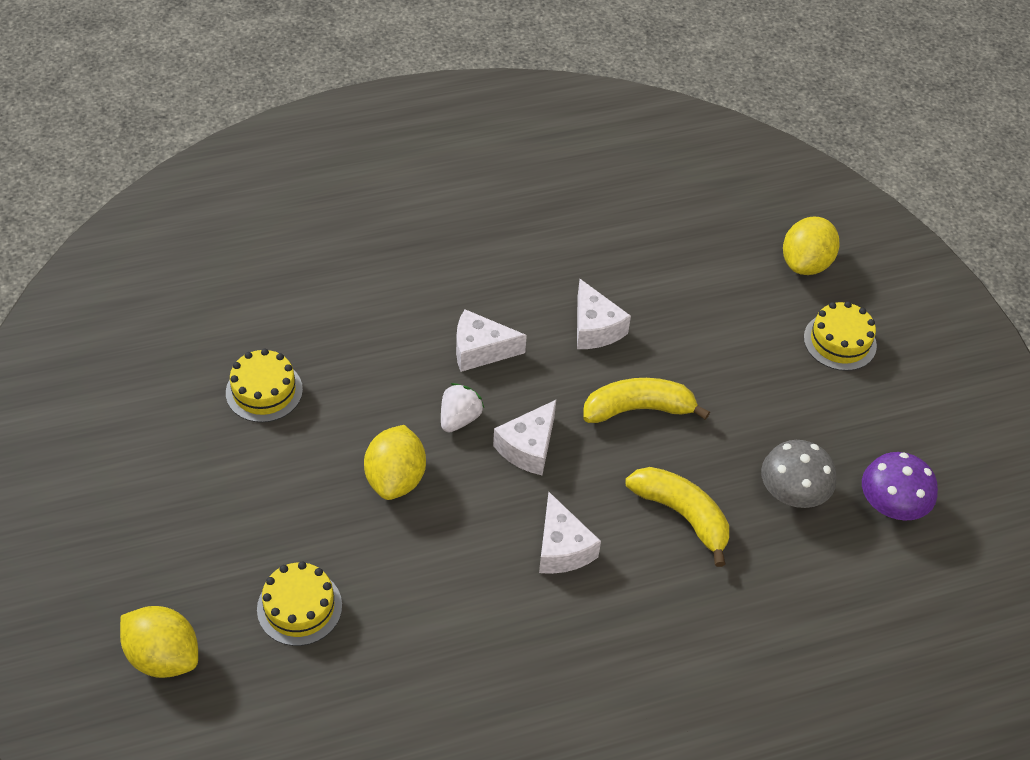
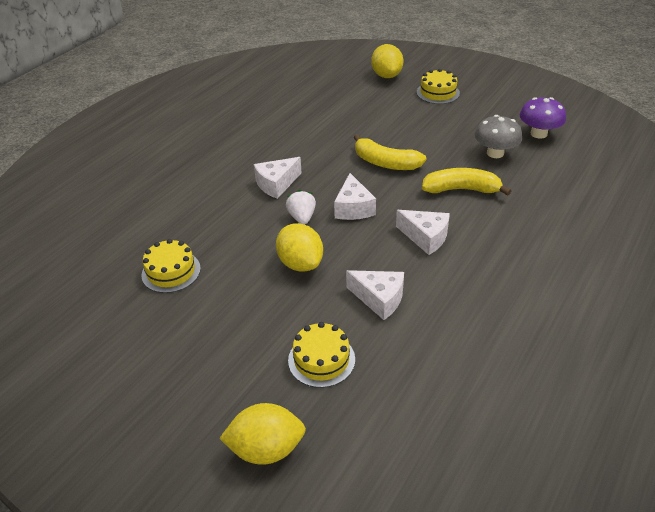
camera: 35 degrees left, 10 degrees down
(594, 328) = (323, 145): white cheese -> white cheese (379, 299)
(638, 409) = (385, 163): yellow banana -> yellow banana turned 105 degrees counterclockwise

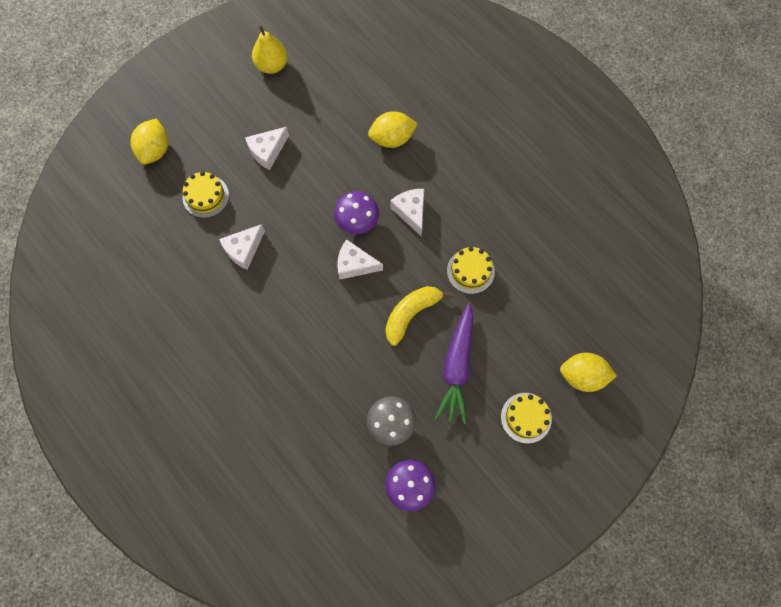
camera: 105 degrees right, 30 degrees up
(92, 349) = (272, 65): none -> yellow pear
(171, 271) = (328, 117): yellow cake -> yellow cake (470, 271)
(300, 263) = (302, 206): yellow lemon -> yellow lemon (392, 138)
(302, 217) = (357, 221): white strawberry -> purple mushroom
(419, 130) = (457, 367): none -> purple carrot
(425, 237) = (296, 308): white cheese -> white cheese (267, 151)
(461, 189) = (347, 365): yellow banana -> none

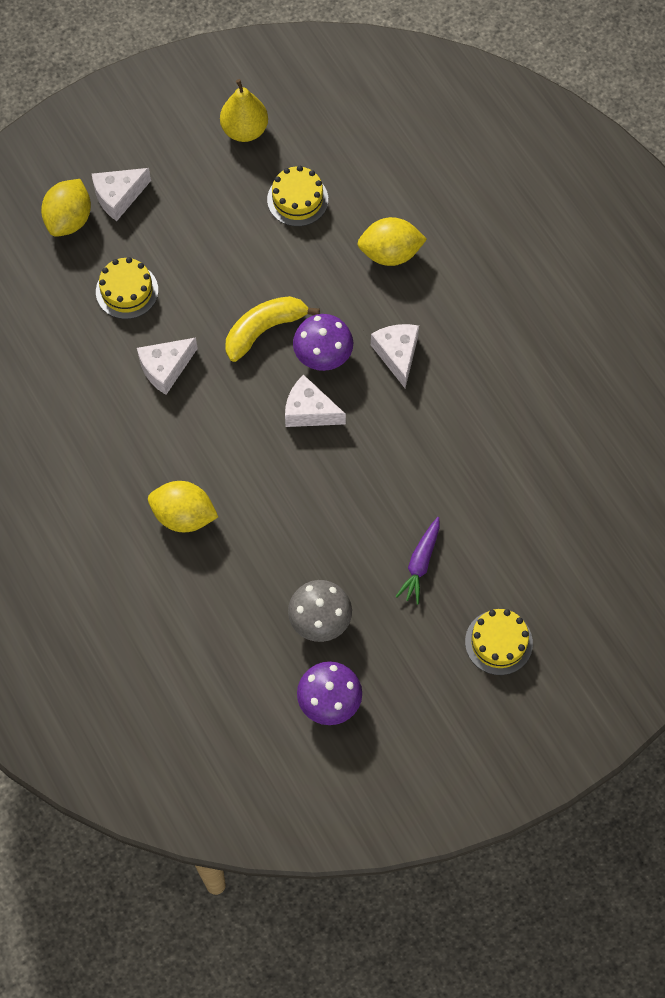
camera: 10 degrees right, 5 degrees down
(267, 151) = (219, 244): white cheese -> white cheese (118, 197)
(411, 314) = (372, 486): yellow banana -> yellow banana (264, 330)
(457, 367) = (420, 564): purple carrot -> purple carrot, size x0.58
(470, 271) = (462, 444): yellow cake -> yellow cake (297, 199)
(582, 376) = (585, 602): yellow lemon -> yellow lemon (184, 516)

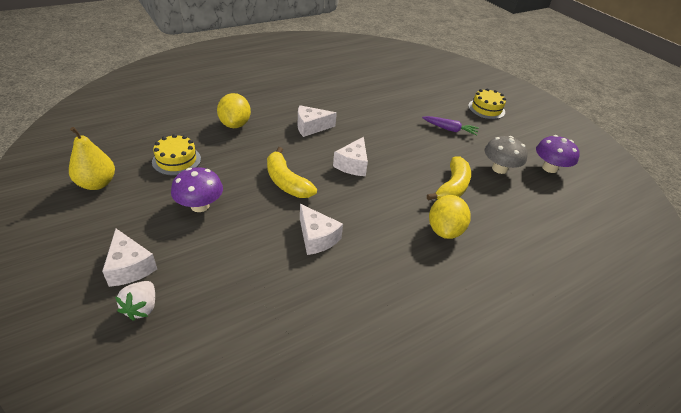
camera: 95 degrees left, 25 degrees down
(69, 220) = (141, 307): yellow lemon -> white strawberry
(127, 291) = (236, 262): yellow cake -> none
(270, 540) = (452, 187): none -> yellow banana
(323, 355) = (309, 156): purple mushroom -> purple mushroom (200, 206)

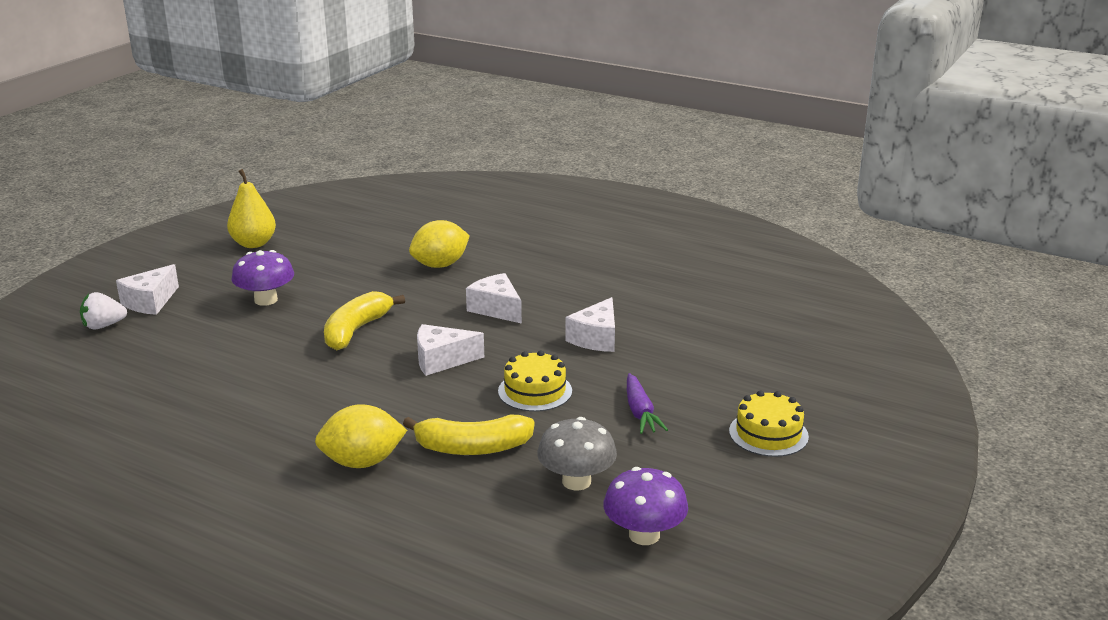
camera: 65 degrees right, 15 degrees down
(176, 160) = (331, 262): yellow cake -> yellow cake (535, 391)
(316, 238) = (269, 378): white cheese -> white cheese (596, 338)

